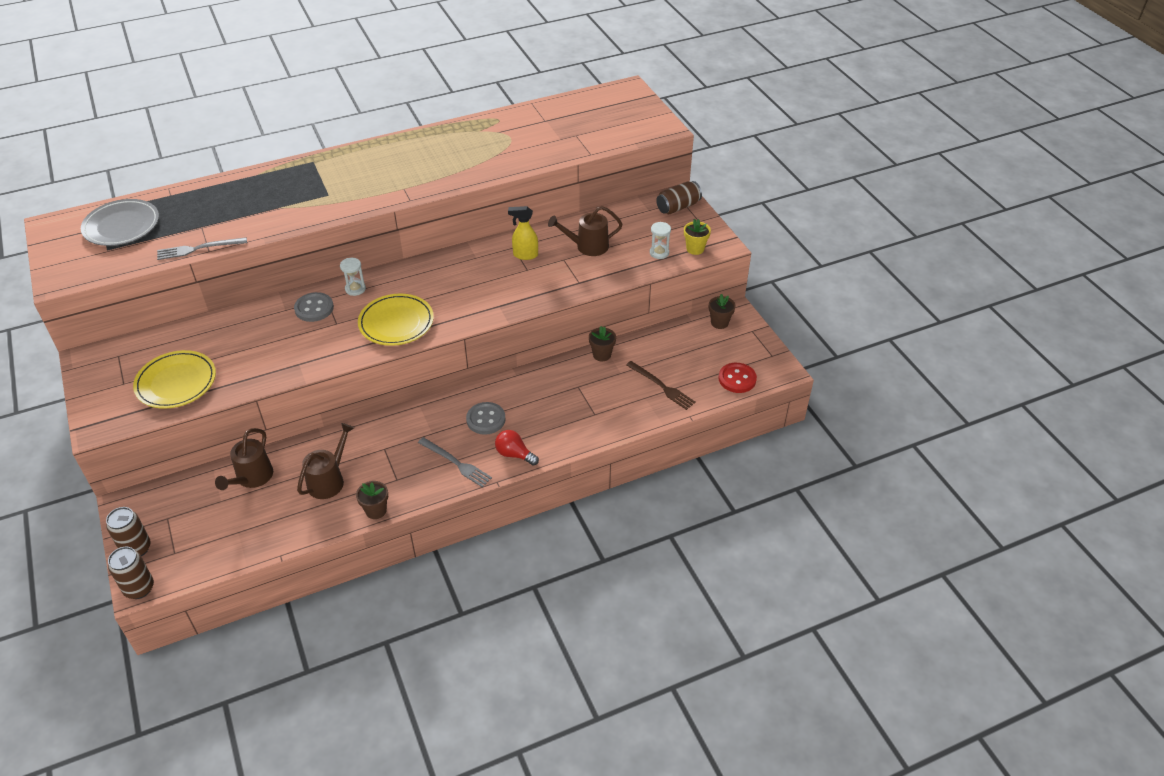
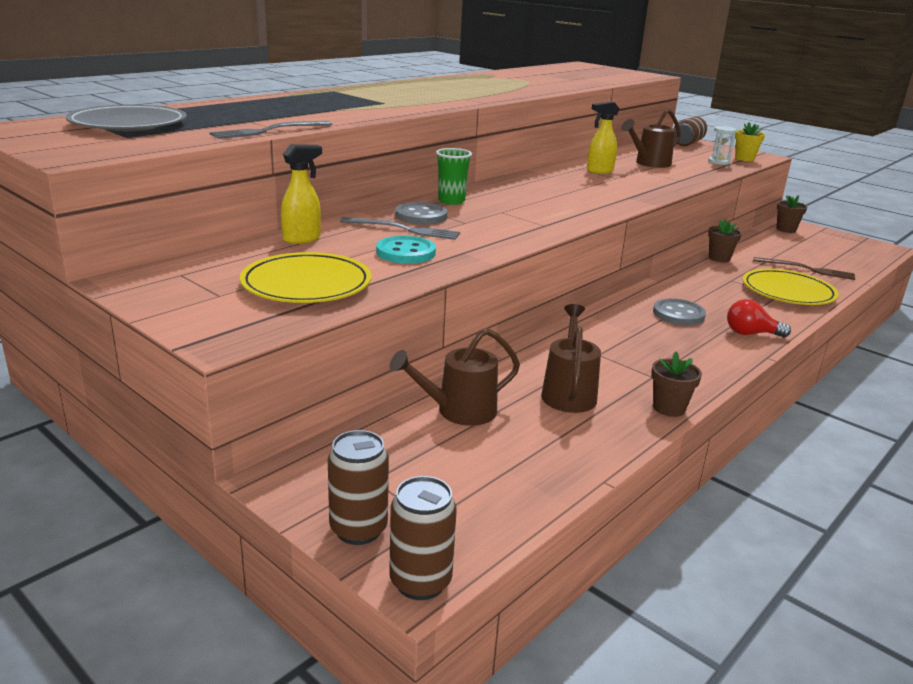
camera: 25 degrees left, 20 degrees down
(213, 326) = (302, 239): none -> yellow spray bottle
(252, 478) = (458, 411): brown watering can -> brown watering can turned 75 degrees clockwise
(262, 357) = (406, 252): none -> turquoise button
(355, 289) = (451, 201): white hourglass -> green cup
(396, 323) = (536, 216): yellow plate -> yellow plate (788, 292)
(456, 463) = (700, 351): grey fork -> grey fork (404, 229)
(737, 379) = (860, 257): red button -> none

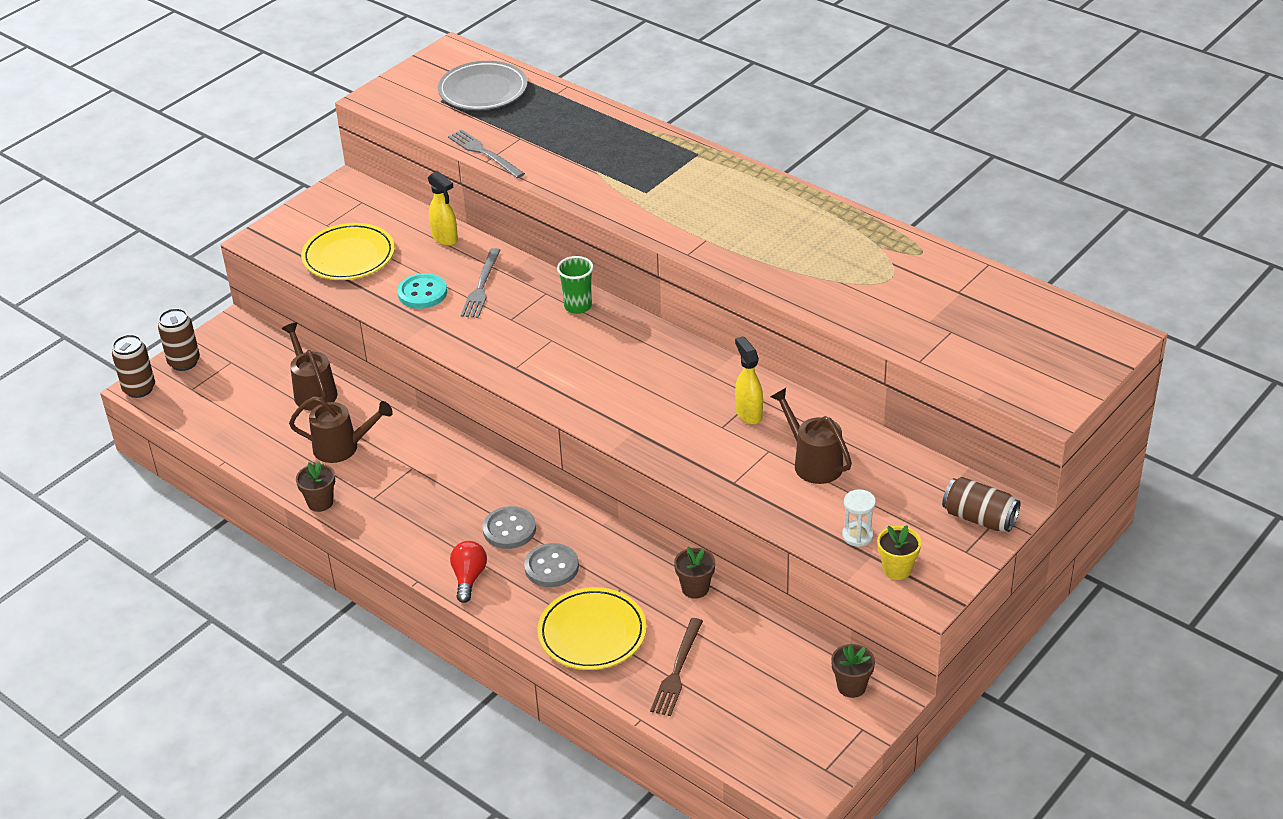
camera: 90 degrees right, 15 degrees up
(421, 216) = (523, 292): grey button -> grey button (551, 567)

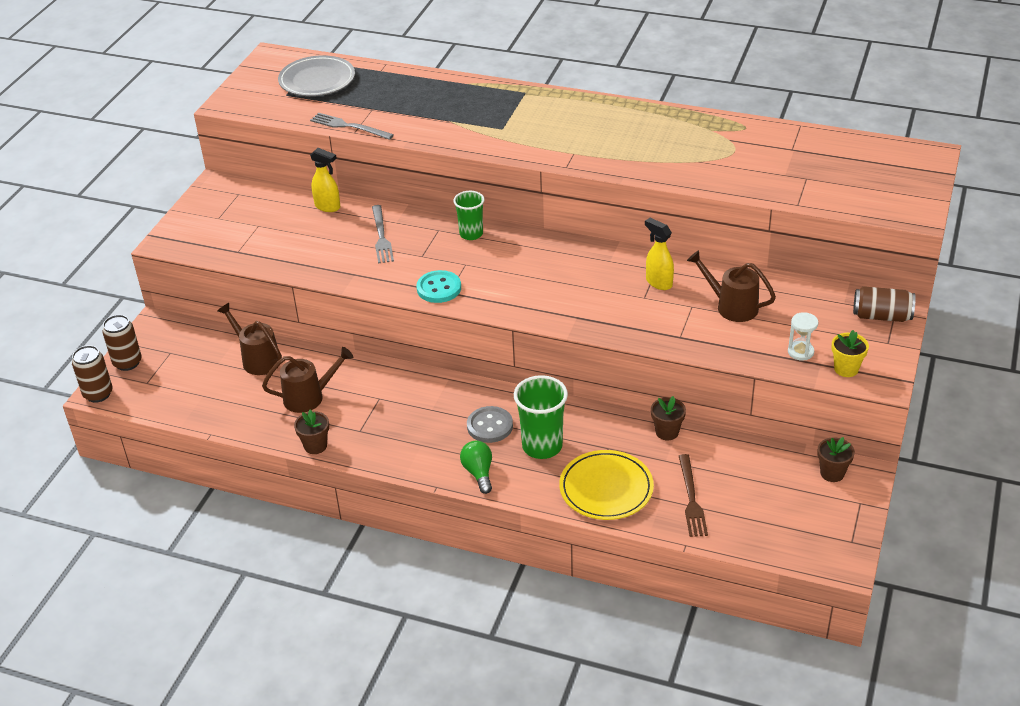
camera: 20 degrees left, 0 degrees up
(349, 256) = (253, 238): yellow plate -> none
(422, 293) = (334, 252): turquoise button -> turquoise button (439, 288)
(469, 578) = (478, 473): red light bulb -> green light bulb
(551, 567) = (542, 446): grey button -> green cup

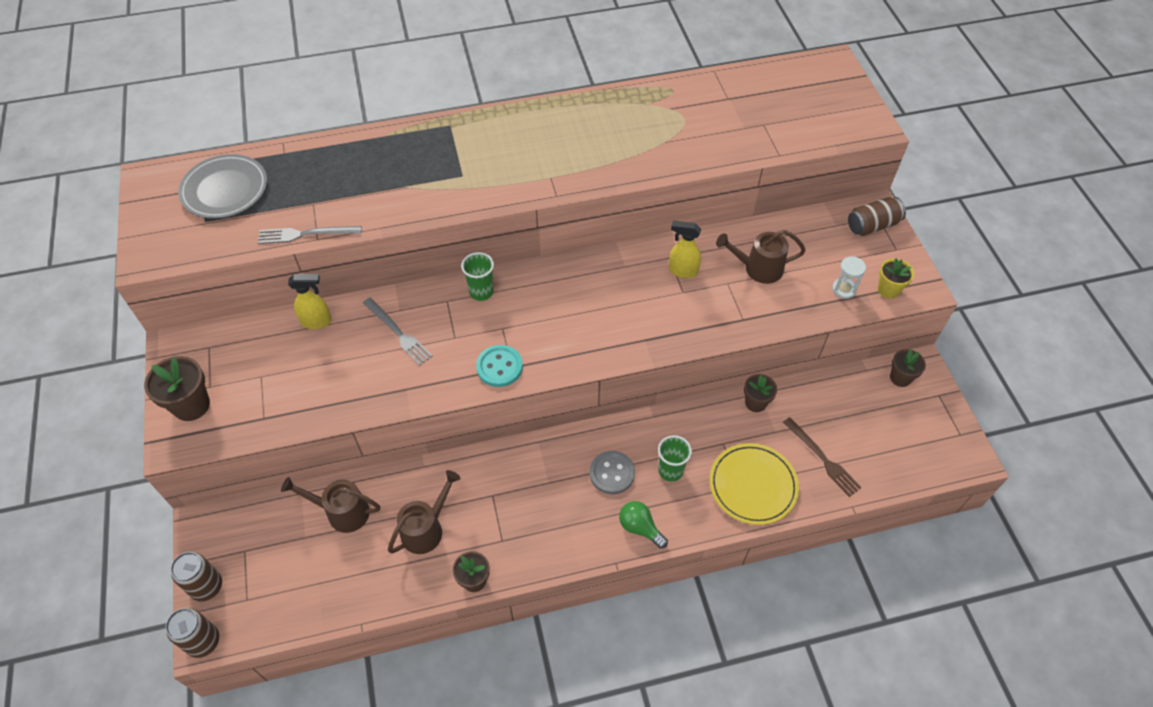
camera: 35 degrees left, 15 degrees up
(196, 224) = (191, 405): none -> brown flower pot
(542, 446) = (670, 471): green cup -> green cup, size x0.64

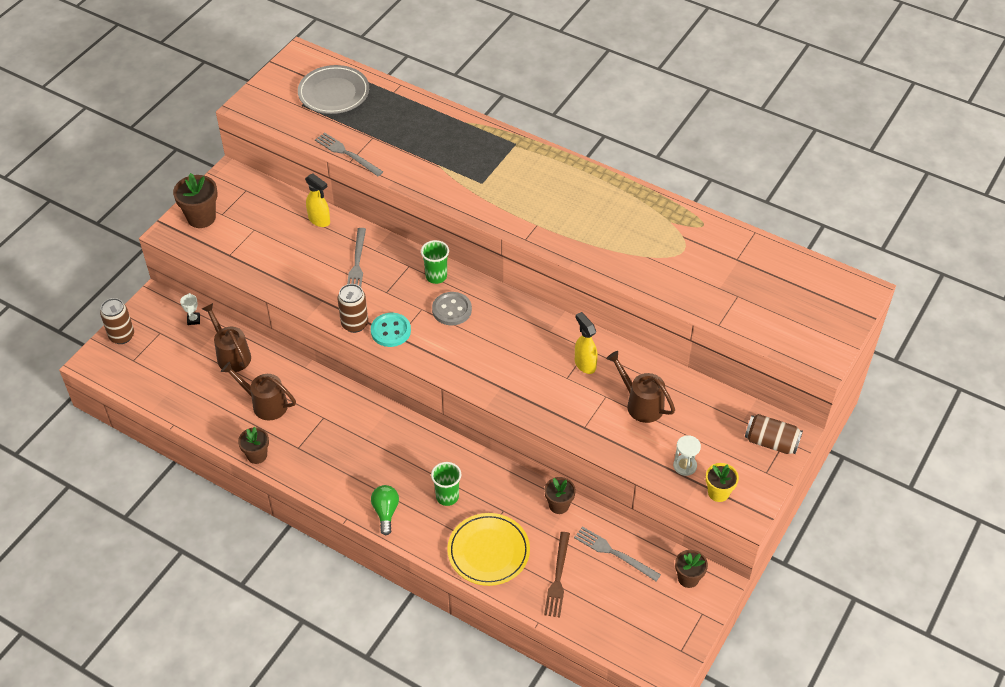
camera: 45 degrees right, 5 degrees down
(203, 642) = (90, 364): brown can -> brown can (354, 324)
(266, 511) = (193, 320): none -> white trophy
(426, 529) = (265, 404): brown watering can -> brown watering can turned 150 degrees counterclockwise
(612, 473) = (409, 466): grey button -> grey button (452, 310)
(834, 404) = (614, 553): none -> grey fork

